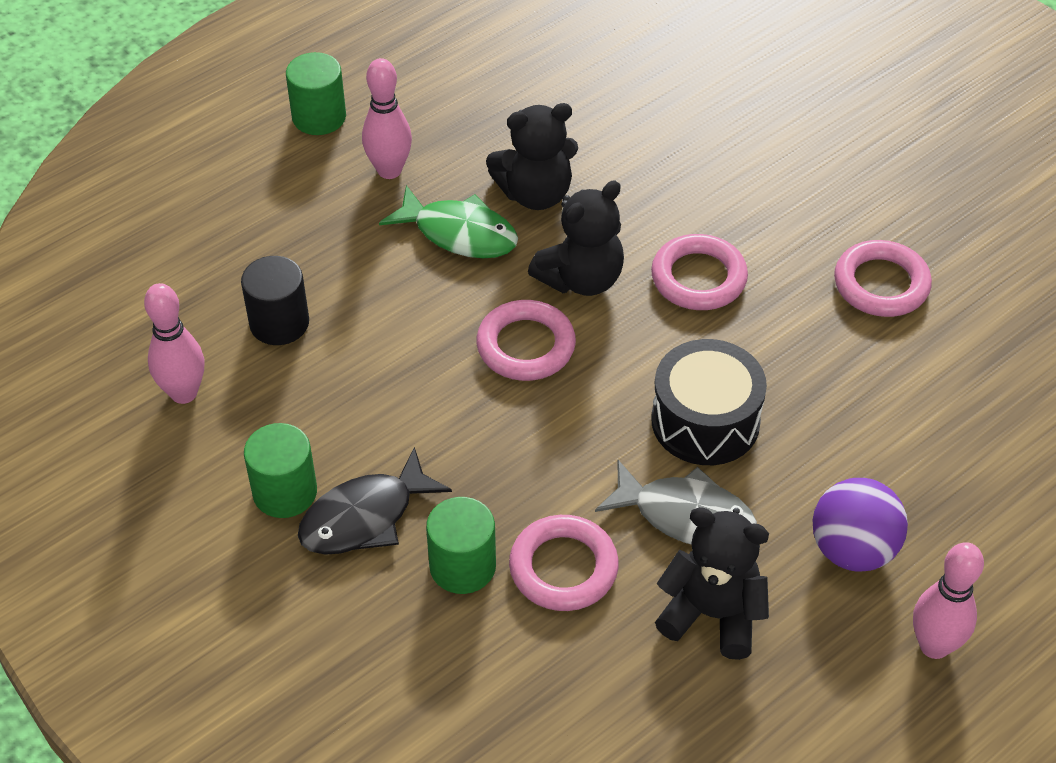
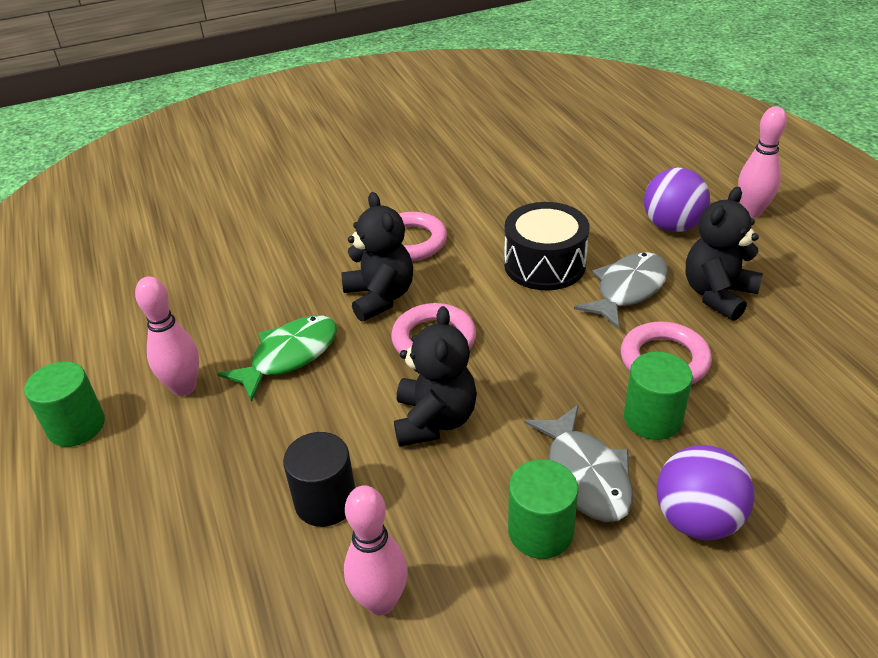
camera: 70 degrees left, 10 degrees down
(331, 619) = (697, 519): none -> purple ball
(365, 517) = (585, 475): black fish -> grey fish
(535, 194) = (275, 305): black teddy bear -> black teddy bear (434, 420)
(881, 284) = (456, 171): pink ring -> none

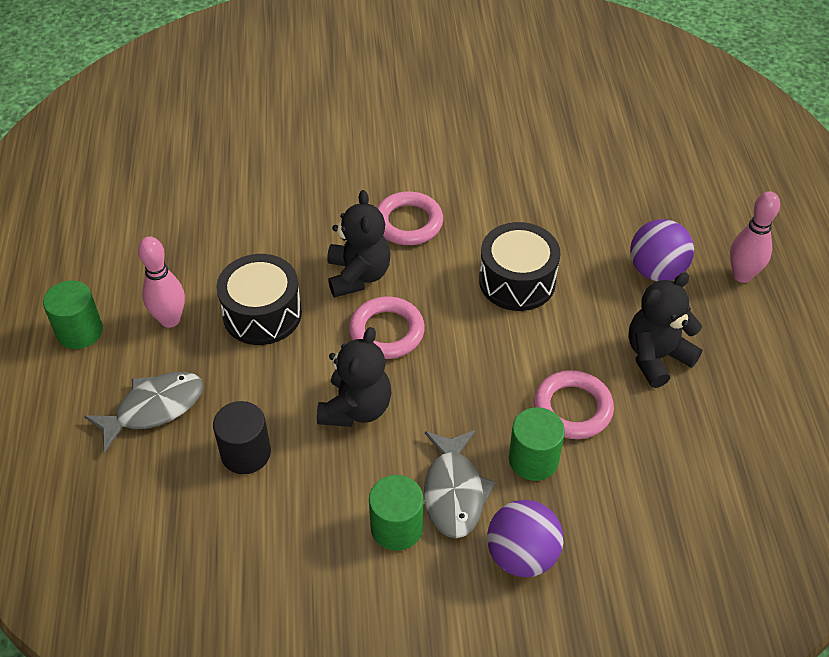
camera: 15 degrees right, 10 degrees up
(289, 356) = (262, 314): green fish -> black drum
(381, 601) = (257, 544): pink bowling pin -> none
(627, 290) = (578, 329): grey fish -> grey fish (154, 408)

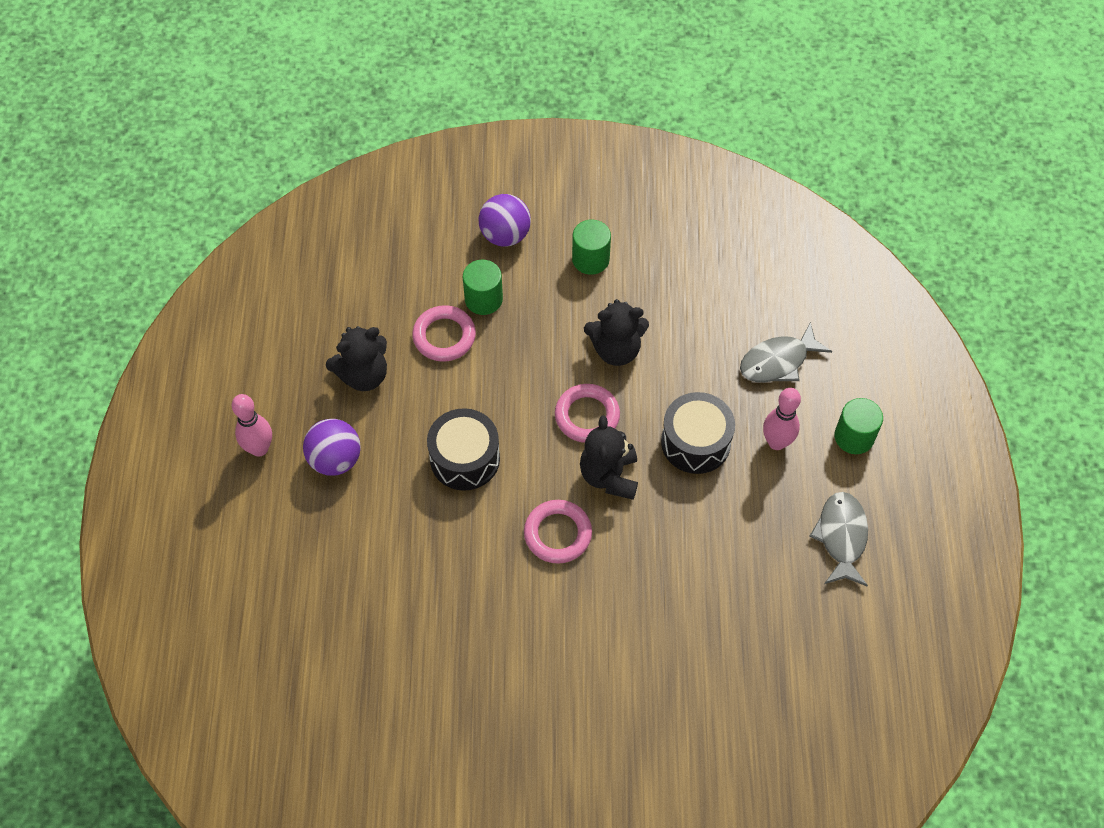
camera: 175 degrees left, 10 degrees up
(246, 453) = (702, 320): black cylinder -> none
(356, 408) = (616, 349): black teddy bear -> black teddy bear turned 120 degrees counterclockwise
(454, 492) = (546, 280): grey fish -> grey fish (841, 537)

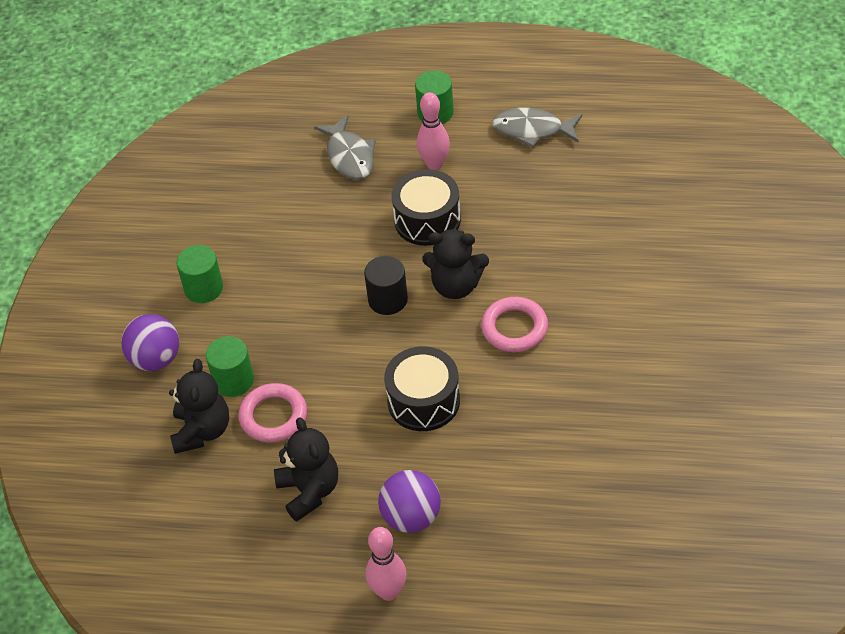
camera: 80 degrees left, 10 degrees down
(587, 416) = (388, 300): pink ring -> black cylinder
(616, 349) = (315, 273): black teddy bear -> black teddy bear (202, 431)

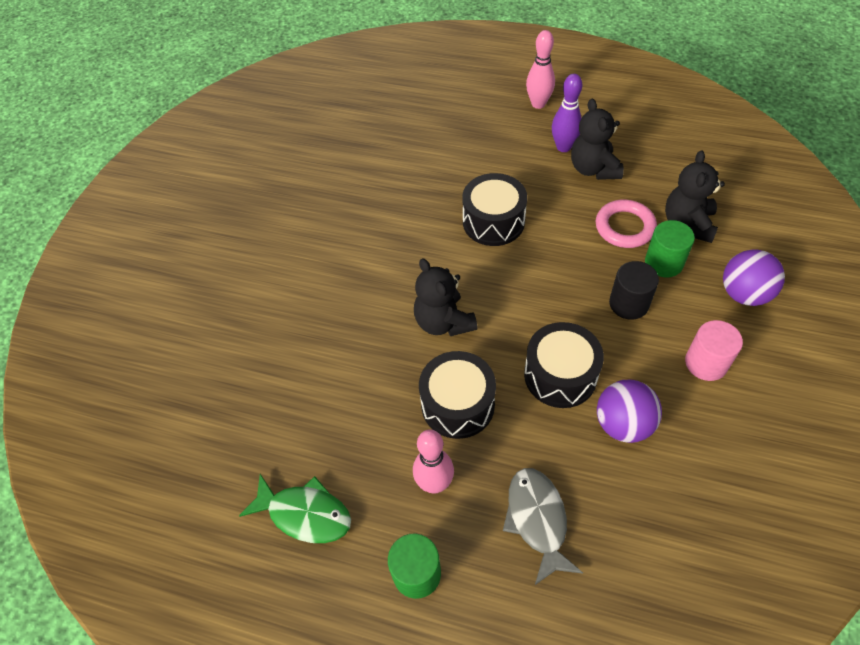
camera: 170 degrees left, 5 degrees up
(203, 288) = (706, 363): green cylinder -> pink cylinder
(338, 257) = (560, 375): none -> black drum
(348, 520) = (563, 147): none -> purple bowling pin
(388, 300) = (513, 318): black cylinder -> black cylinder (629, 303)
(411, 517) = (516, 143): purple ball -> purple ball (623, 424)
(456, 286) = (443, 322): black teddy bear -> black teddy bear turned 135 degrees counterclockwise
(514, 328) = (400, 272): pink ring -> none
(532, 130) = (305, 514): grey fish -> green fish

